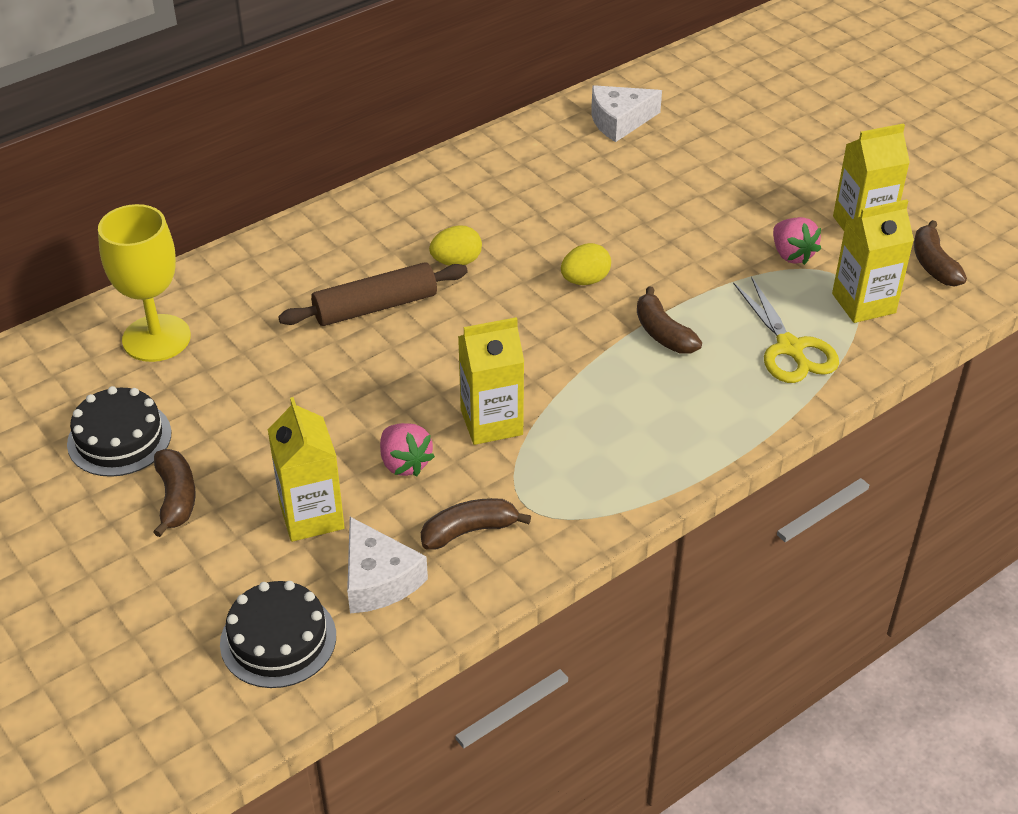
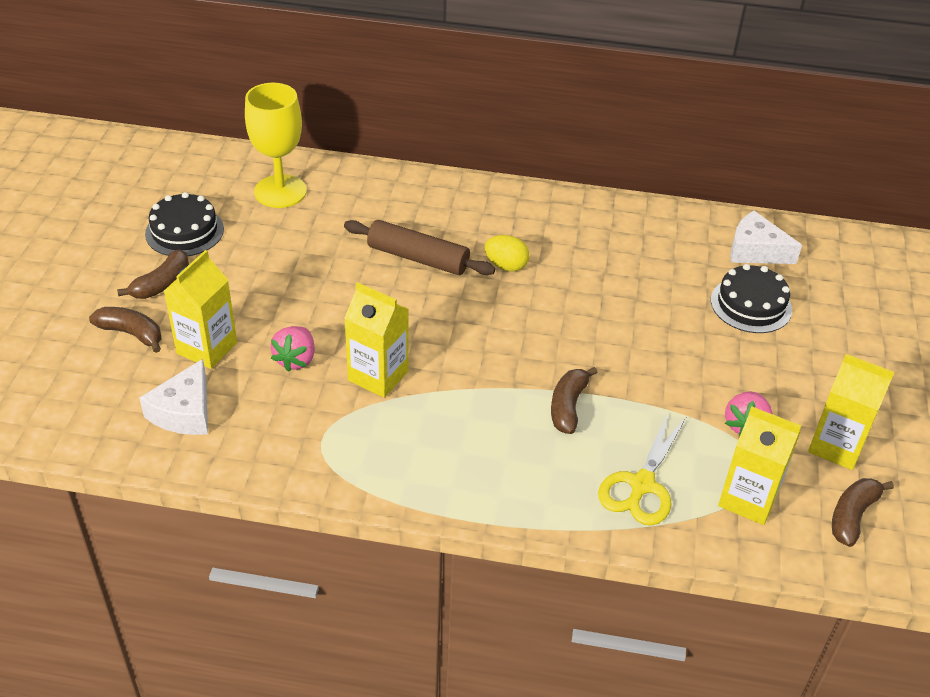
camera: 45 degrees right, 0 degrees up
(278, 639) = (92, 399): black cake -> black cake (751, 305)
(469, 531) = (269, 427): brown banana -> brown banana (131, 333)
(585, 280) = (569, 335): yellow egg -> none

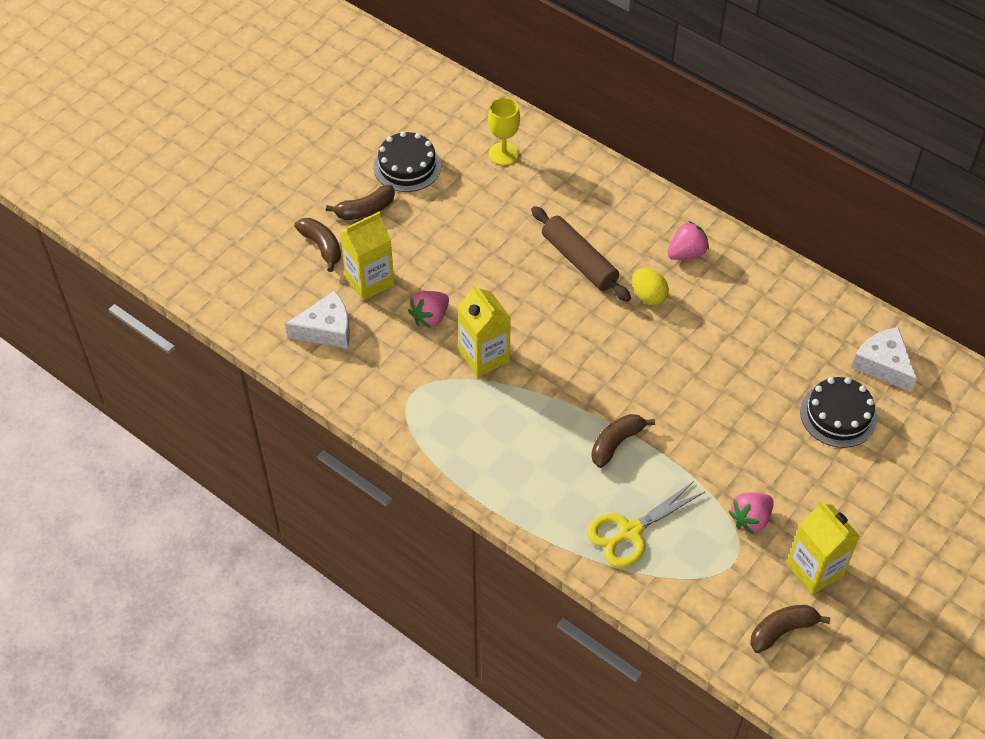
camera: 30 degrees right, 10 degrees up
(184, 412) = (326, 329): white cheese -> white cheese turned 150 degrees counterclockwise
(280, 191) = (503, 154): yellow goblet -> yellow goblet, size x0.65
(516, 219) = (686, 253): none -> pink strawberry
(748, 499) = (707, 580): yellow carton -> none

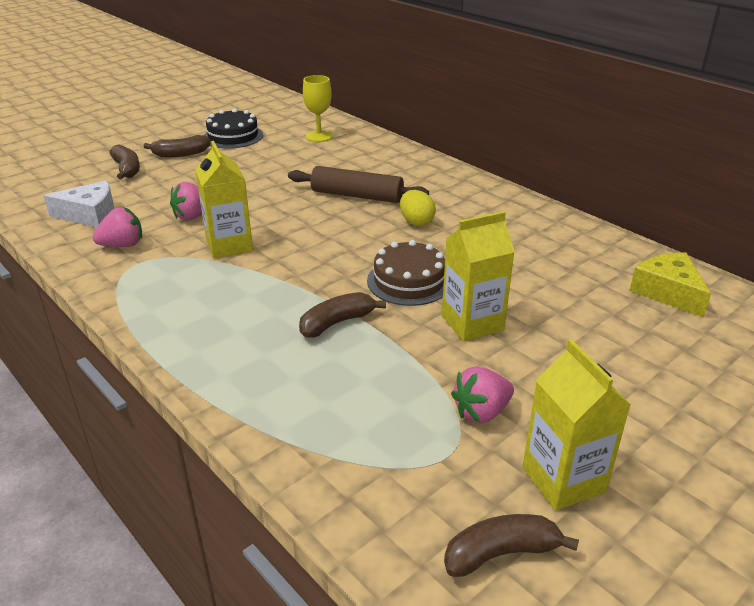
camera: 10 degrees right, 20 degrees down
(370, 281) = (153, 191): yellow carton -> yellow carton (472, 323)
(579, 261) = (357, 196): brown rolling pin -> brown rolling pin turned 45 degrees counterclockwise
(630, 532) = (318, 406): yellow scissors -> none
(662, 382) = (409, 281): none -> brown cake
(686, 253) = (464, 199): pink strawberry -> pink strawberry (123, 245)
(838, 415) = (611, 327): black cake -> none
(883, 365) = (668, 292): white cheese -> yellow cheese

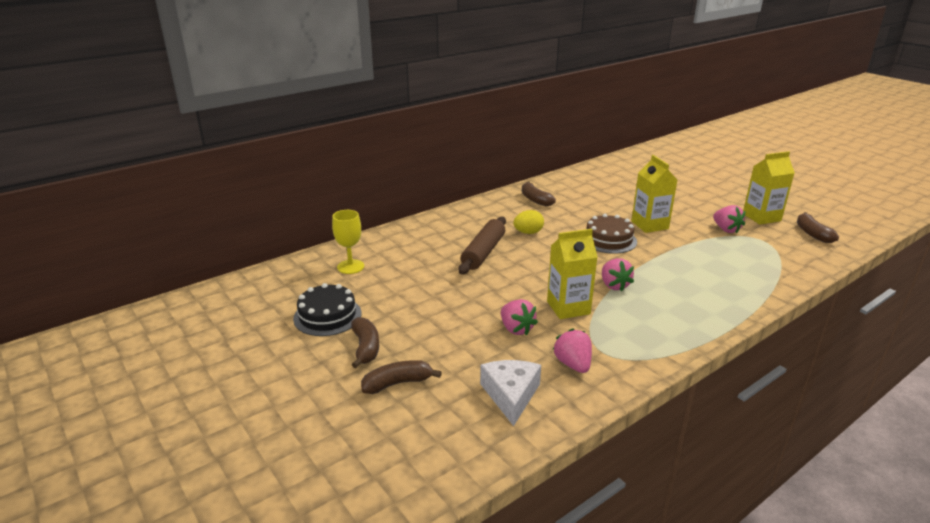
camera: 85 degrees left, 5 degrees down
(277, 278) = (614, 285): none -> pink strawberry
(336, 323) = (663, 264): brown banana -> brown banana (535, 200)
(668, 292) = (605, 176): yellow cheese -> none

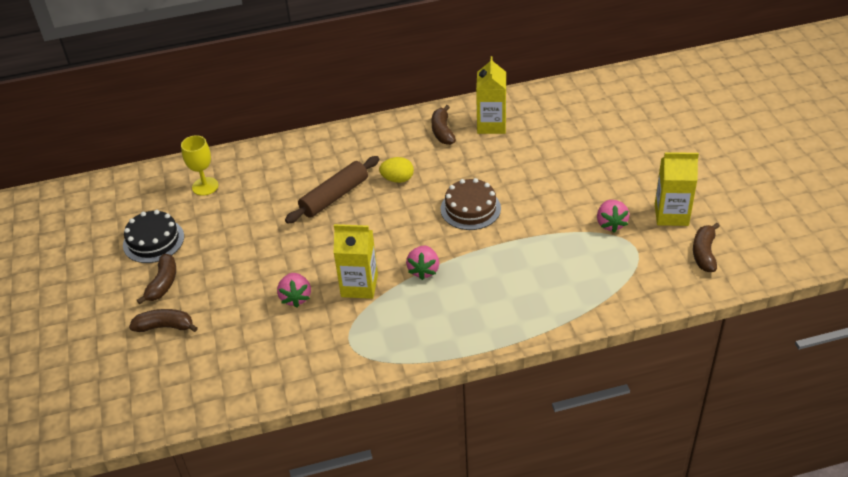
camera: 25 degrees right, 15 degrees up
(510, 395) = (241, 363): white cheese -> none
(573, 364) = (313, 348): pink strawberry -> none
(649, 225) = (532, 197): yellow carton -> yellow carton (491, 125)

